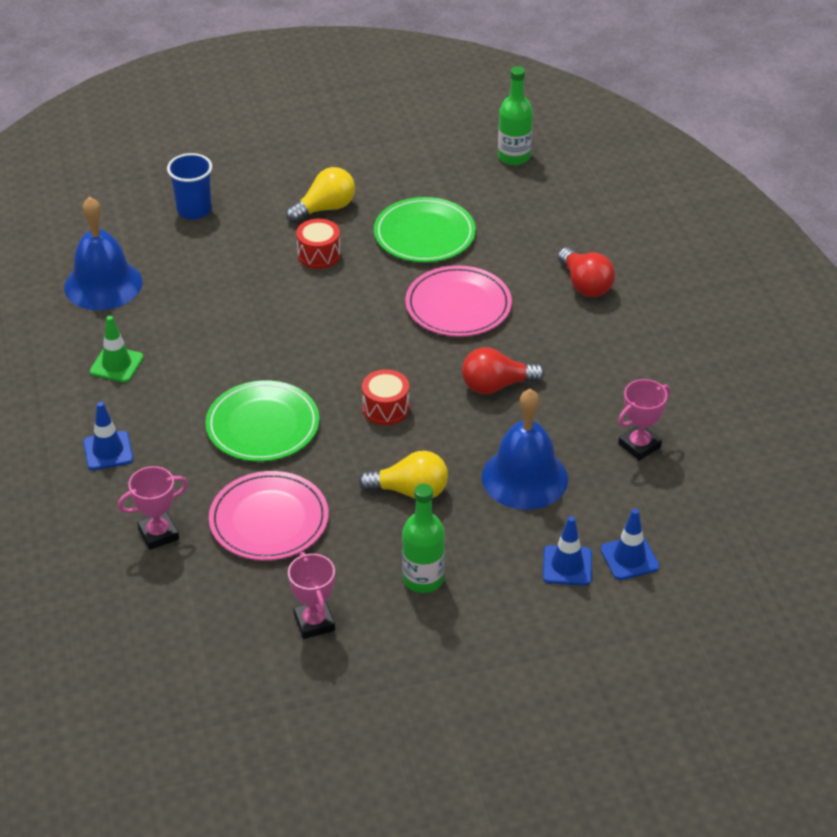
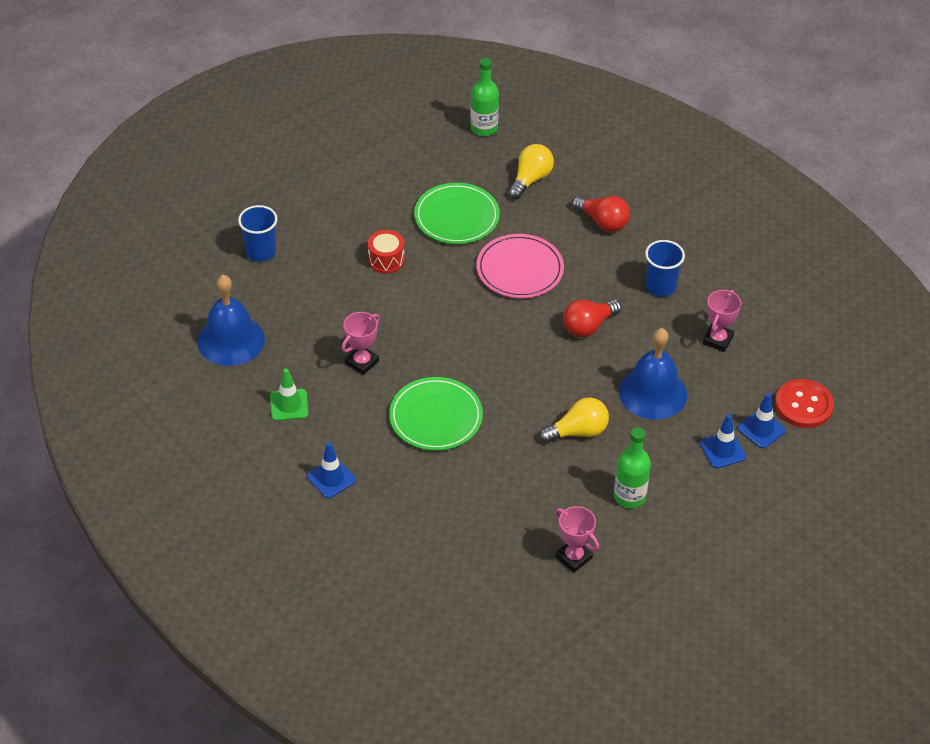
camera: 25 degrees left, 5 degrees up
(158, 534) = (415, 531): pink trophy -> pink trophy (362, 362)
(269, 520) = (489, 490): pink plate -> none
(325, 208) = (365, 218): yellow light bulb -> yellow light bulb (530, 179)
(385, 408) = (519, 372): red drum -> none
(608, 370) = (660, 287): none -> blue cup
(699, 548) = (803, 405): none -> red button

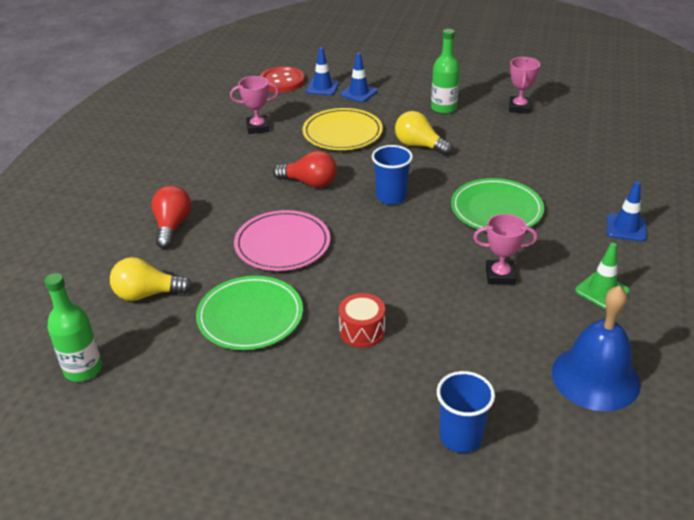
camera: 125 degrees left, 10 degrees down
(652, 393) = (342, 132): blue bell -> yellow plate
(660, 287) = (226, 169): blue cup -> blue cup (391, 197)

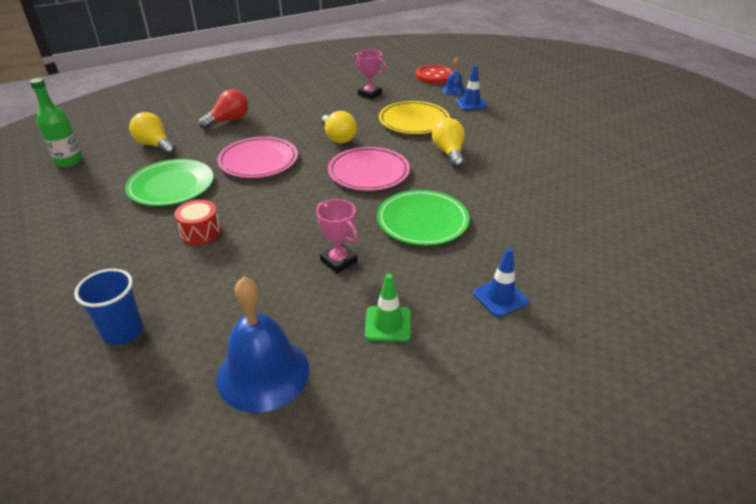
camera: 45 degrees right, 0 degrees up
(310, 183) = (338, 137): red light bulb -> yellow light bulb
(322, 87) = (453, 90): blue traffic cone -> blue bell
(391, 197) = (368, 172): blue cup -> pink plate
(443, 108) = (514, 139): green bottle -> none
(519, 108) = (579, 167): pink trophy -> none

